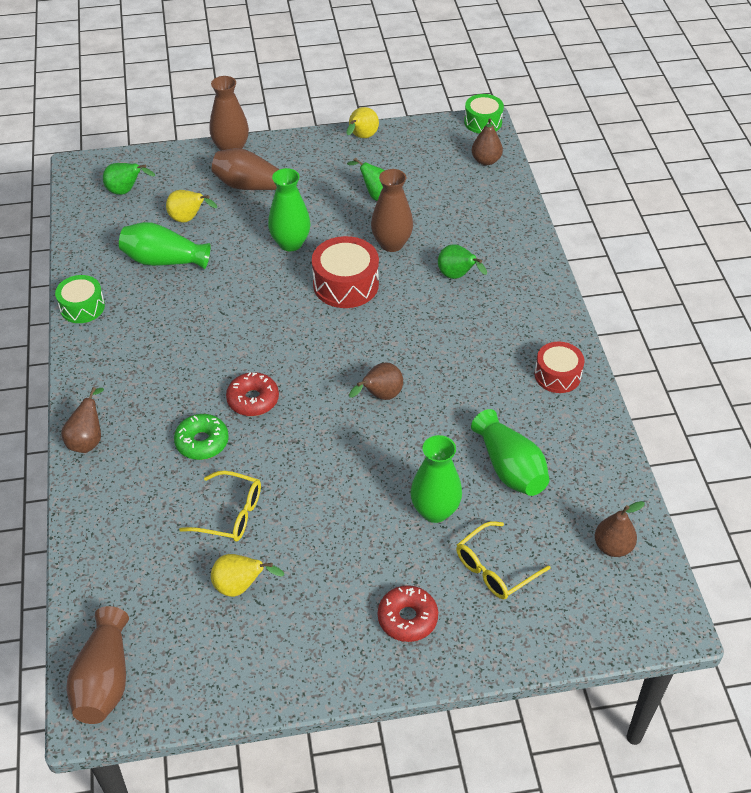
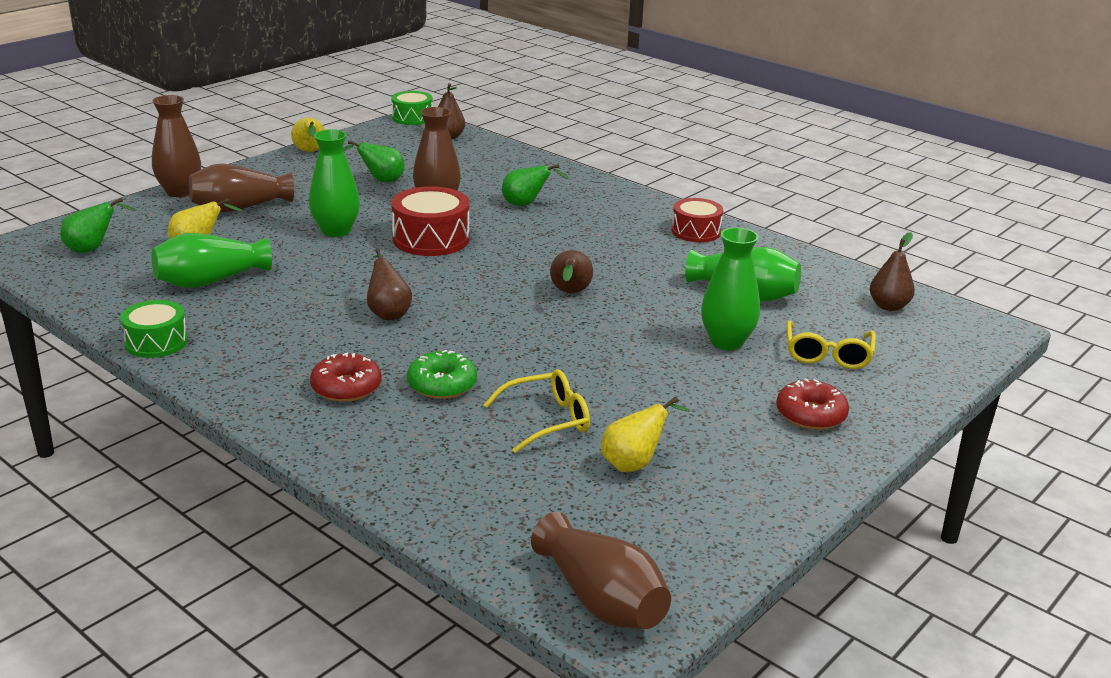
camera: 40 degrees left, 20 degrees down
(88, 440) = (308, 433): brown pear -> brown pear (388, 313)
(253, 400) = (451, 338): red donut -> red donut (346, 387)

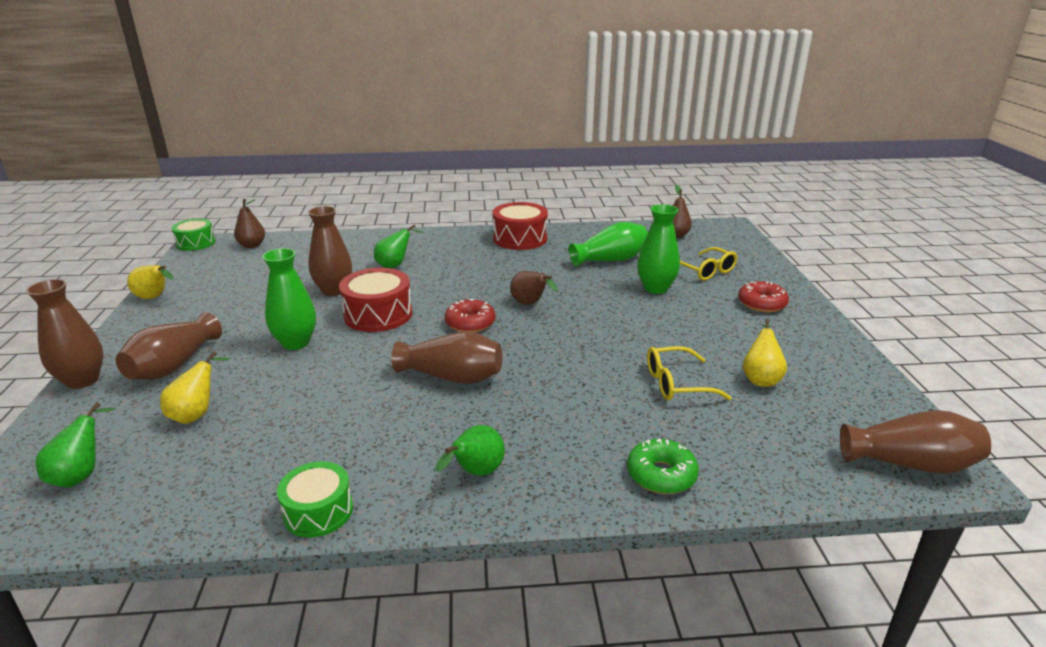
camera: 45 degrees left, 0 degrees up
(210, 281) = (265, 434): green vase -> none
(346, 387) = (533, 444): red donut -> red donut (470, 323)
(380, 181) = (259, 293): green pear -> green pear (475, 473)
(388, 313) = (452, 377): brown pear -> brown vase
(442, 385) = (582, 401): green donut -> green donut (661, 475)
(547, 420) = (676, 383): yellow glasses -> yellow glasses turned 120 degrees counterclockwise
(696, 231) = (520, 238): red drum -> red drum, size x1.51

